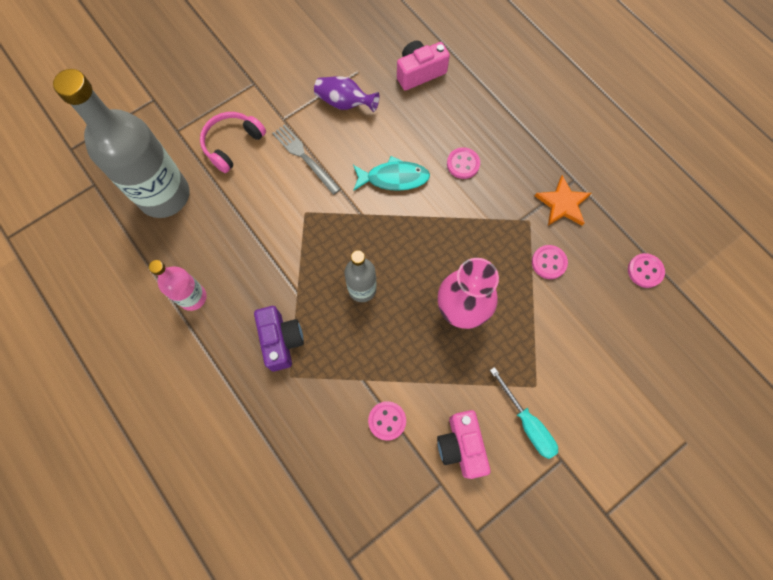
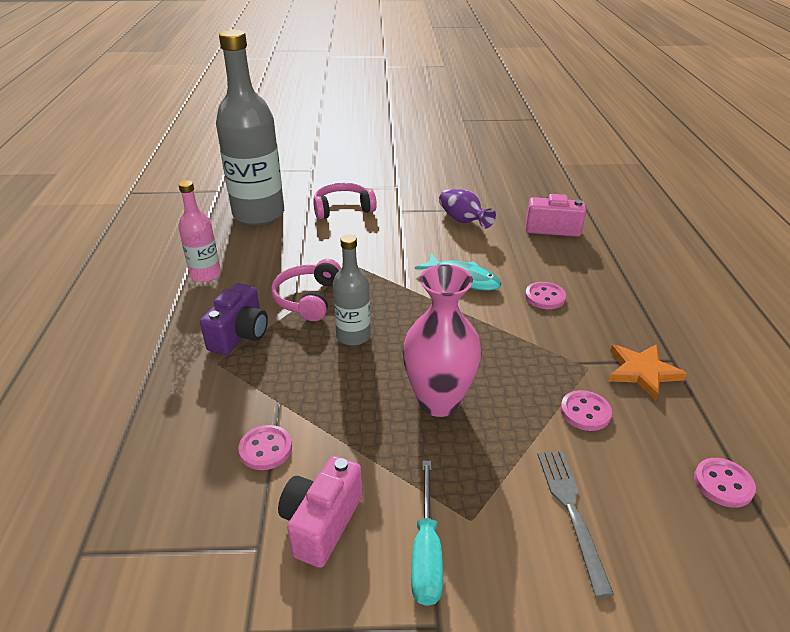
camera: 35 degrees right, 35 degrees down
(298, 272) = (308, 298): none -> pink headphones
(305, 157) = (393, 237): grey fork -> grey fork (572, 512)

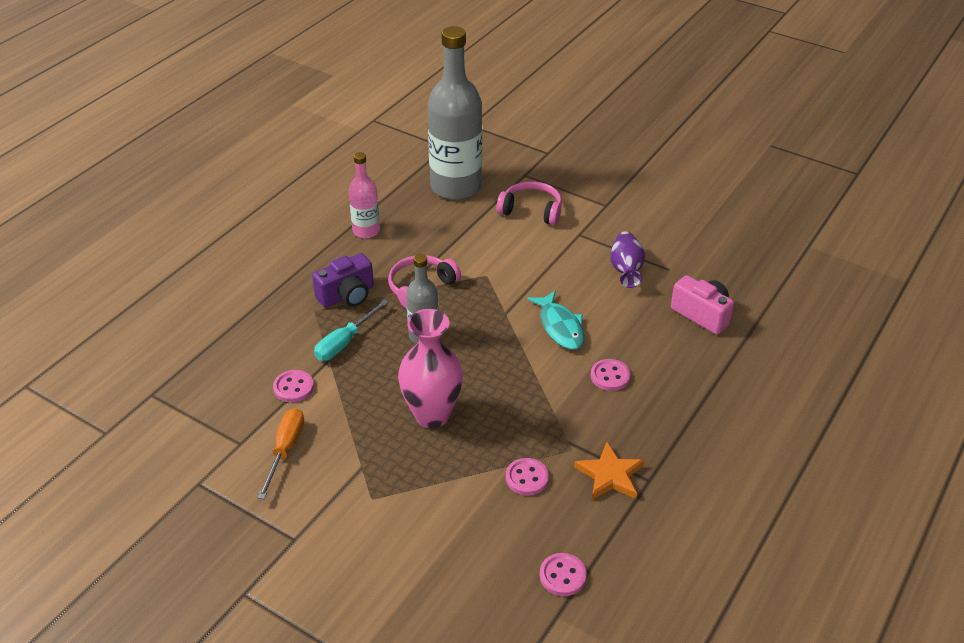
camera: 35 degrees right, 5 degrees up
(321, 523) = (285, 450): pink camera -> orange screwdriver
(426, 552) = (327, 499): turquoise screwdriver -> turquoise screwdriver (344, 342)
(572, 512) = (438, 530): grey fork -> none

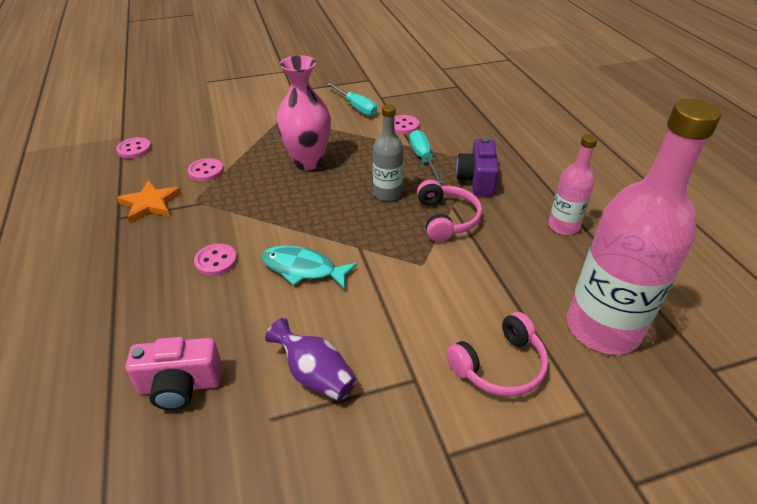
camera: 130 degrees right, 0 degrees up
(285, 450) = (356, 107): orange screwdriver -> turquoise screwdriver
(456, 186) = (602, 328): grey bottle -> pink bottle

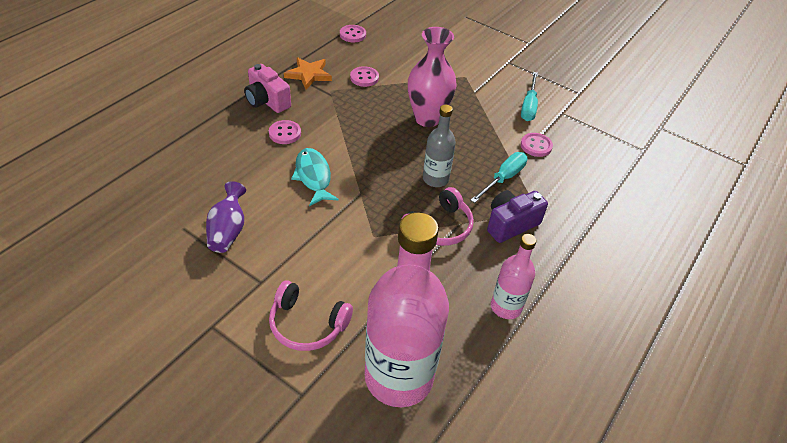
camera: 50 degrees right, 5 degrees up
(180, 386) = (179, 177): pink camera -> pink camera (267, 101)

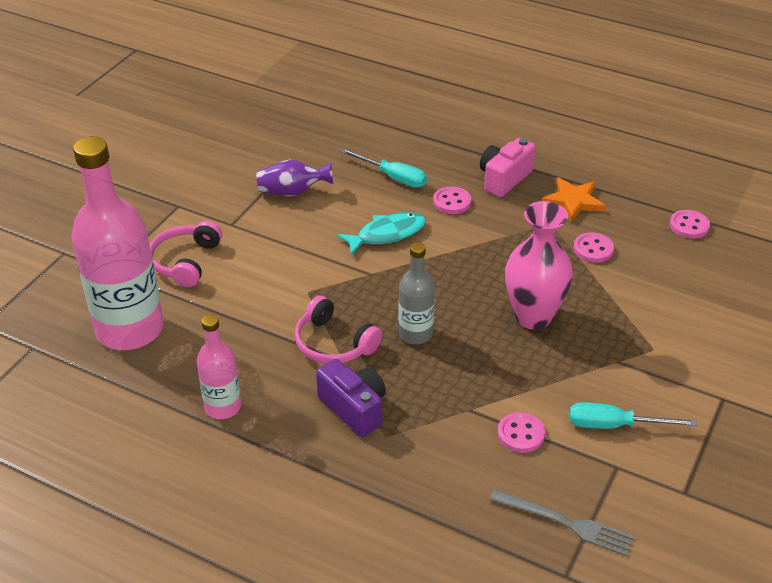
camera: 85 degrees right, 5 degrees down
(503, 178) = (438, 399): turquoise screwdriver -> turquoise screwdriver (393, 177)
(606, 142) = (565, 523): none -> grey fork

